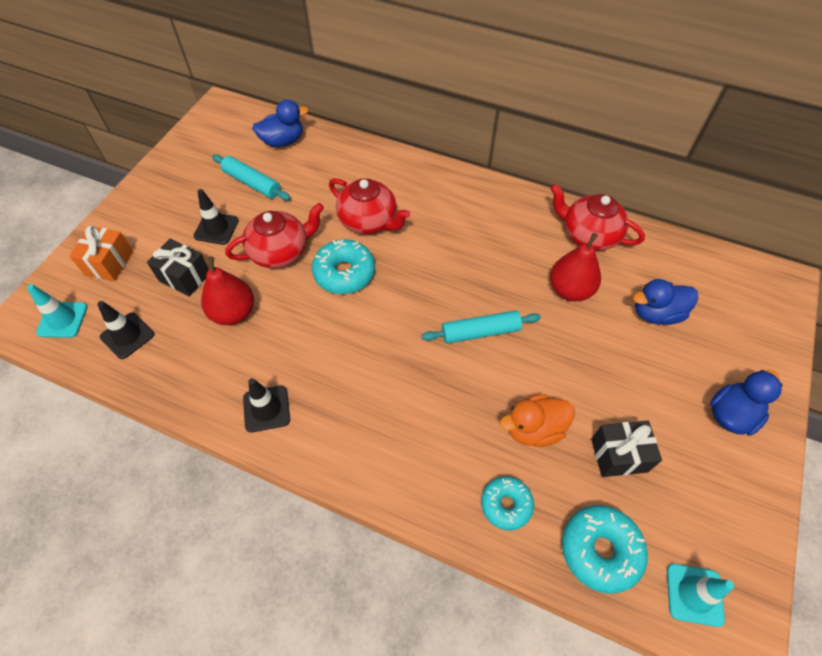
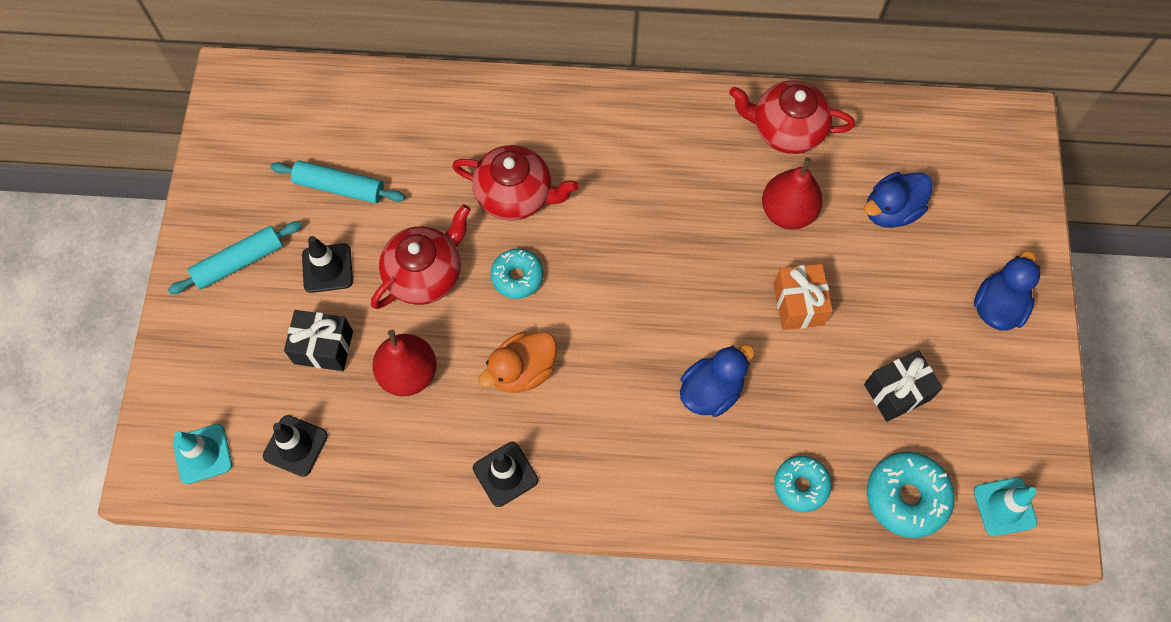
camera: 20 degrees left, 10 degrees up
(109, 263) = (216, 361): orange gift -> orange gift (798, 304)
(283, 141) = (348, 109): blue duck -> blue duck (711, 391)
(344, 273) = (517, 277): turquoise donut -> turquoise donut, size x0.66
(480, 332) = (705, 299): turquoise rolling pin -> turquoise rolling pin (239, 262)
(533, 429) = (802, 394): orange duck -> orange duck (522, 371)

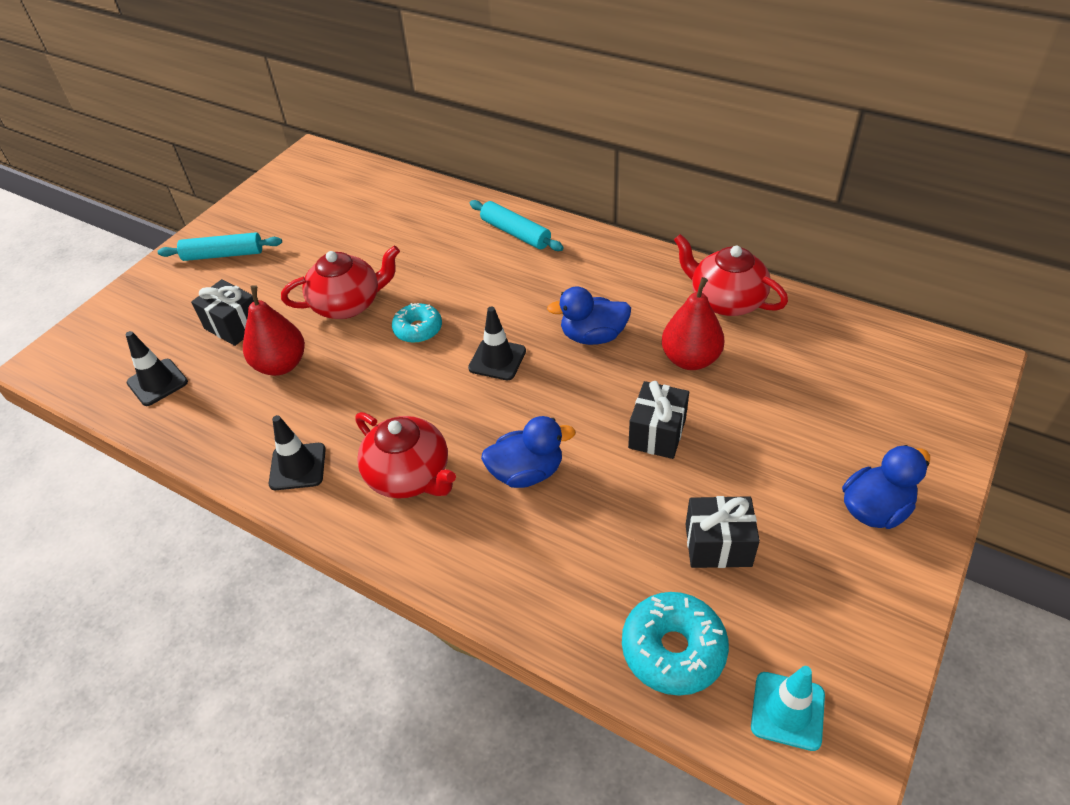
camera: 30 degrees right, 20 degrees down
(203, 454) = (90, 363): turquoise traffic cone -> none
(327, 268) = (280, 277): black traffic cone -> black traffic cone (497, 359)
(339, 187) = (330, 233): turquoise rolling pin -> turquoise rolling pin (515, 233)
(515, 195) = (458, 276): red teapot -> red teapot (410, 476)
(522, 371) = (371, 395): orange duck -> none
(798, 304) = (657, 433): orange gift -> black gift
(801, 485) = (563, 589): turquoise donut -> none
(891, 210) = (796, 390): blue duck -> blue duck (593, 336)

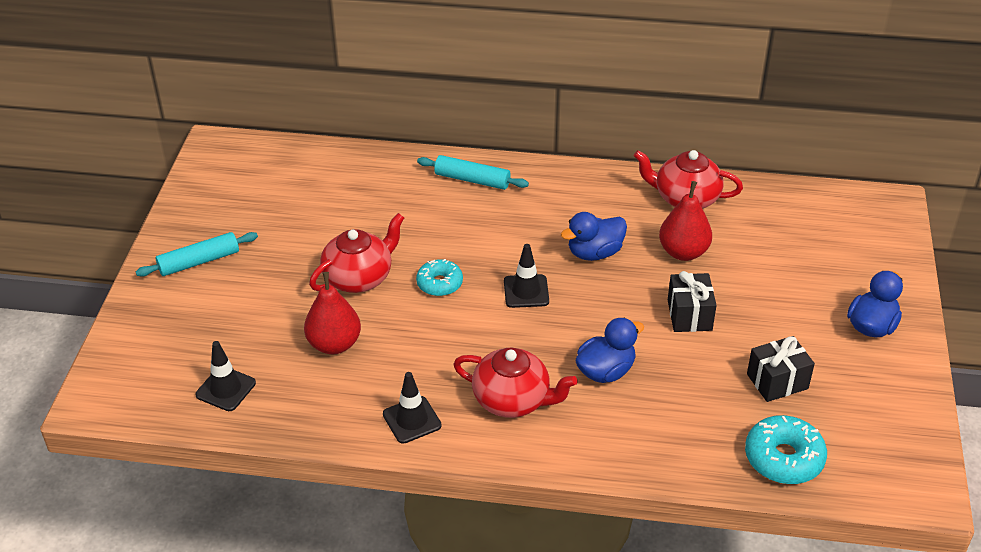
camera: 25 degrees left, 5 degrees down
(234, 326) = (262, 322): black gift -> none
(787, 711) = (877, 471): turquoise traffic cone -> none

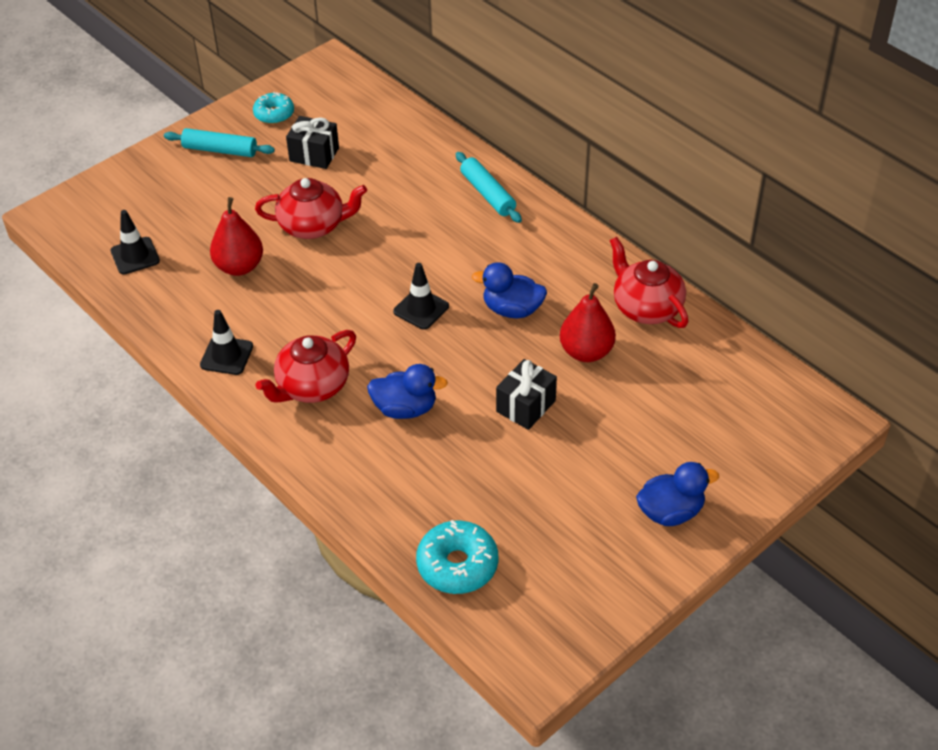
camera: 40 degrees right, 5 degrees up
(439, 283) = (364, 264): turquoise donut -> turquoise donut (274, 114)
(513, 400) = (312, 386): red teapot -> red teapot turned 75 degrees clockwise
(777, 381) = (530, 503): black gift -> black gift (314, 154)

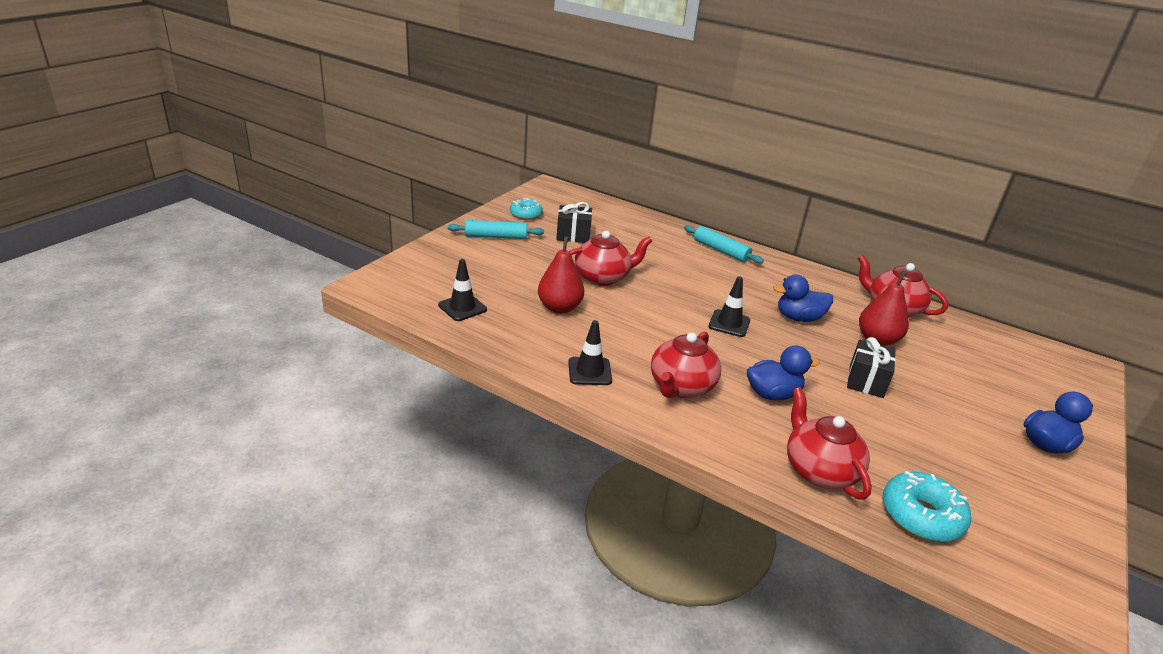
camera: 20 degrees left, 15 degrees down
(390, 502) = (819, 470): none -> red teapot

